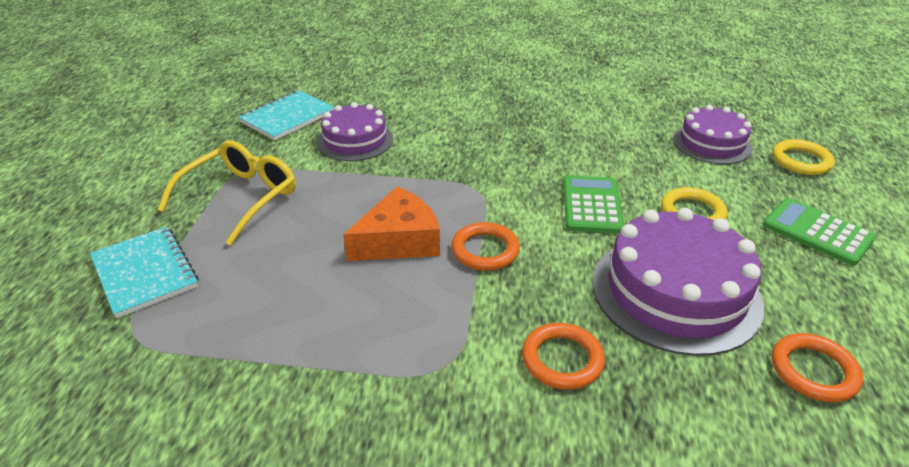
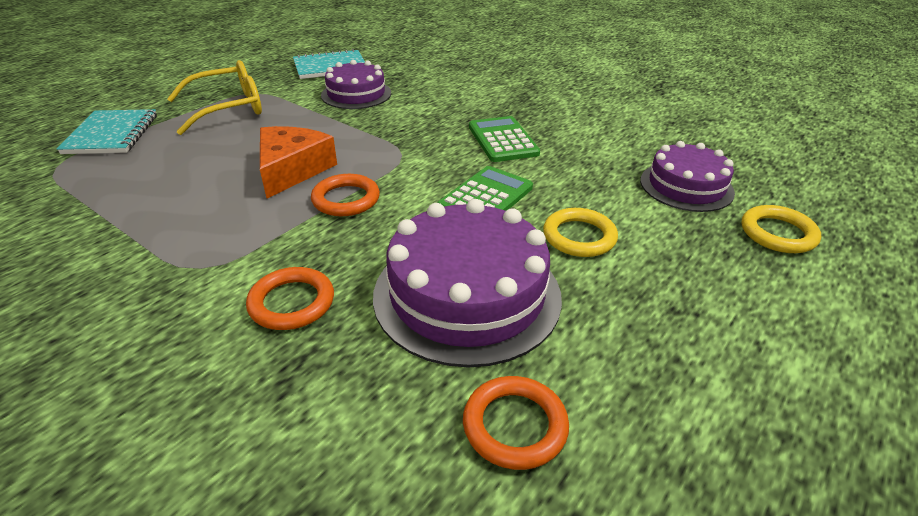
camera: 30 degrees right, 0 degrees up
(399, 240) = (292, 170): orange cheese -> orange cheese turned 75 degrees counterclockwise
(817, 232) = (704, 304): green calculator -> green calculator (502, 140)

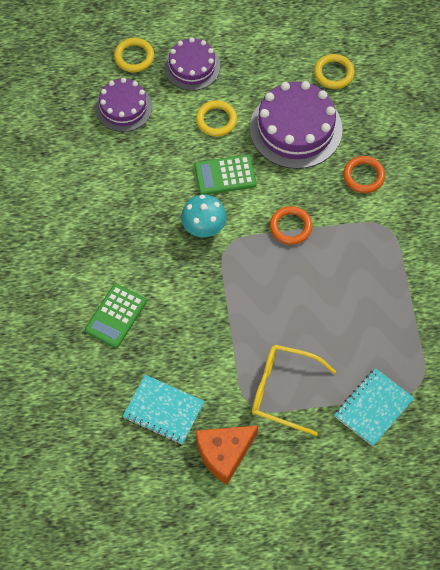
camera: 135 degrees left, 25 degrees up
(292, 170) = (296, 276): orange cheese -> orange cheese (224, 453)
(356, 94) = (186, 344): purple cake -> purple cake (192, 67)
(444, 153) = (204, 228): none -> turquoise mushroom
(502, 140) = (159, 214): green calculator -> green calculator (116, 316)
(515, 425) = (334, 73): orange ring -> yellow ring

